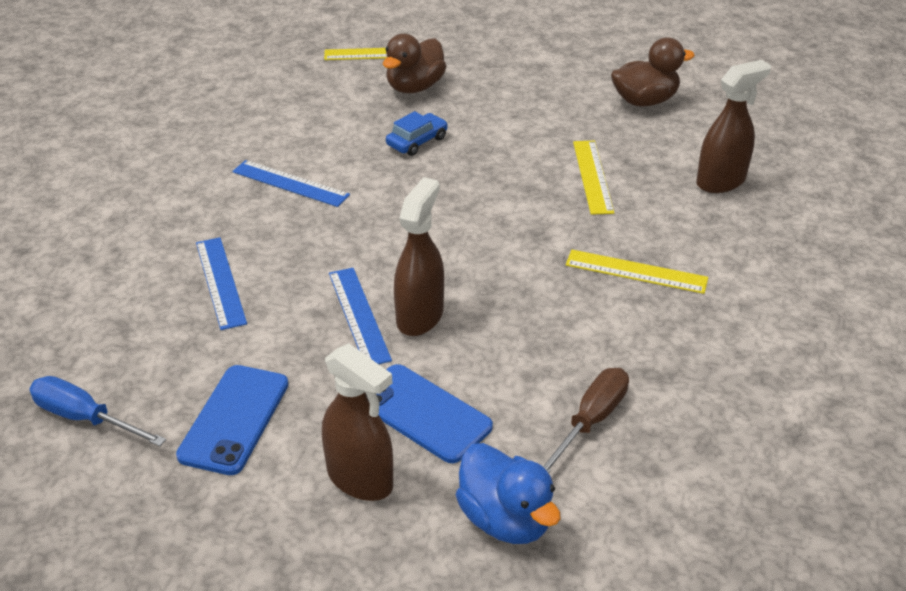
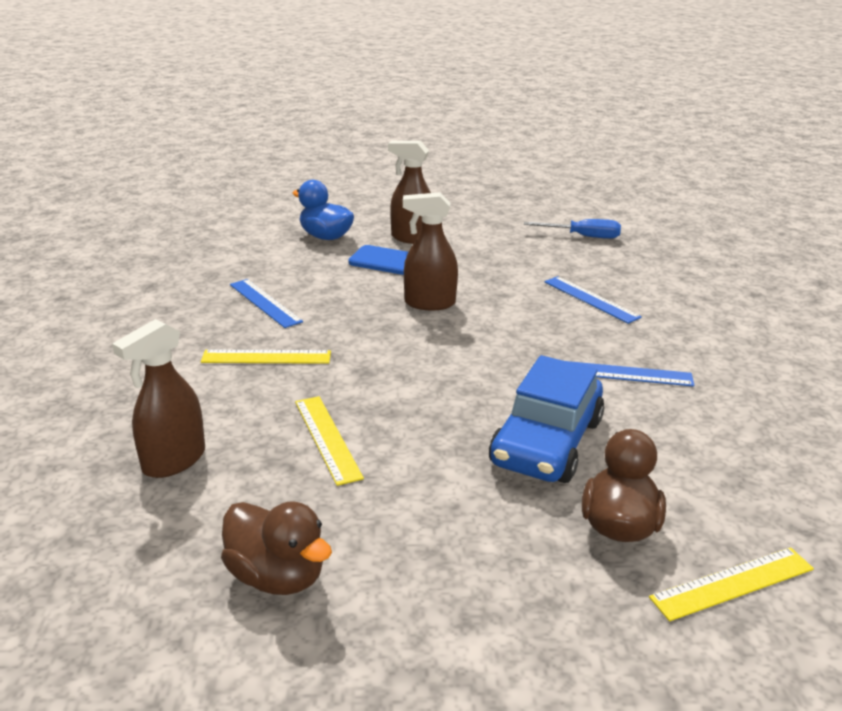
camera: 160 degrees right, 10 degrees down
(234, 419) = (502, 246): blue phone -> none
(359, 315) = (473, 297): blue ruler -> blue ruler (264, 303)
(417, 141) = (547, 442): blue car -> blue car, size x2.06
(420, 316) = (429, 303): brown spray bottle -> brown spray bottle turned 90 degrees clockwise
(590, 421) = (287, 273): brown screwdriver -> none
(644, 101) = (277, 576): brown duck -> brown duck turned 105 degrees counterclockwise

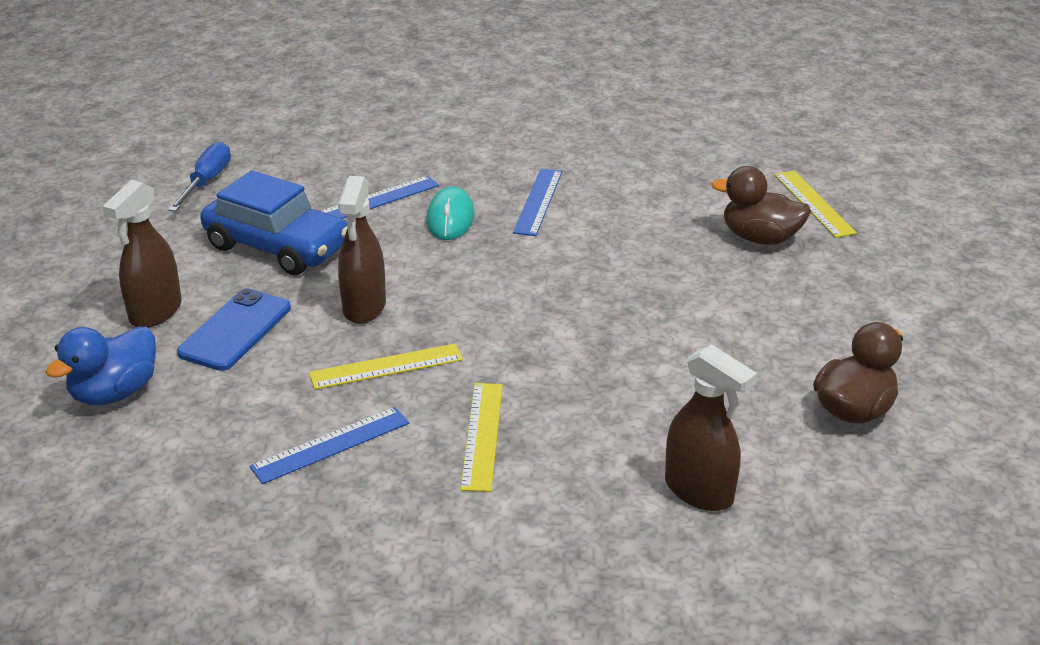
camera: 85 degrees left, 5 degrees up
(327, 438) = (652, 384): yellow ruler -> yellow ruler (386, 366)
(547, 442) = (652, 257): blue car -> blue car (278, 246)
(574, 331) = (450, 218): none -> turquoise mouse

